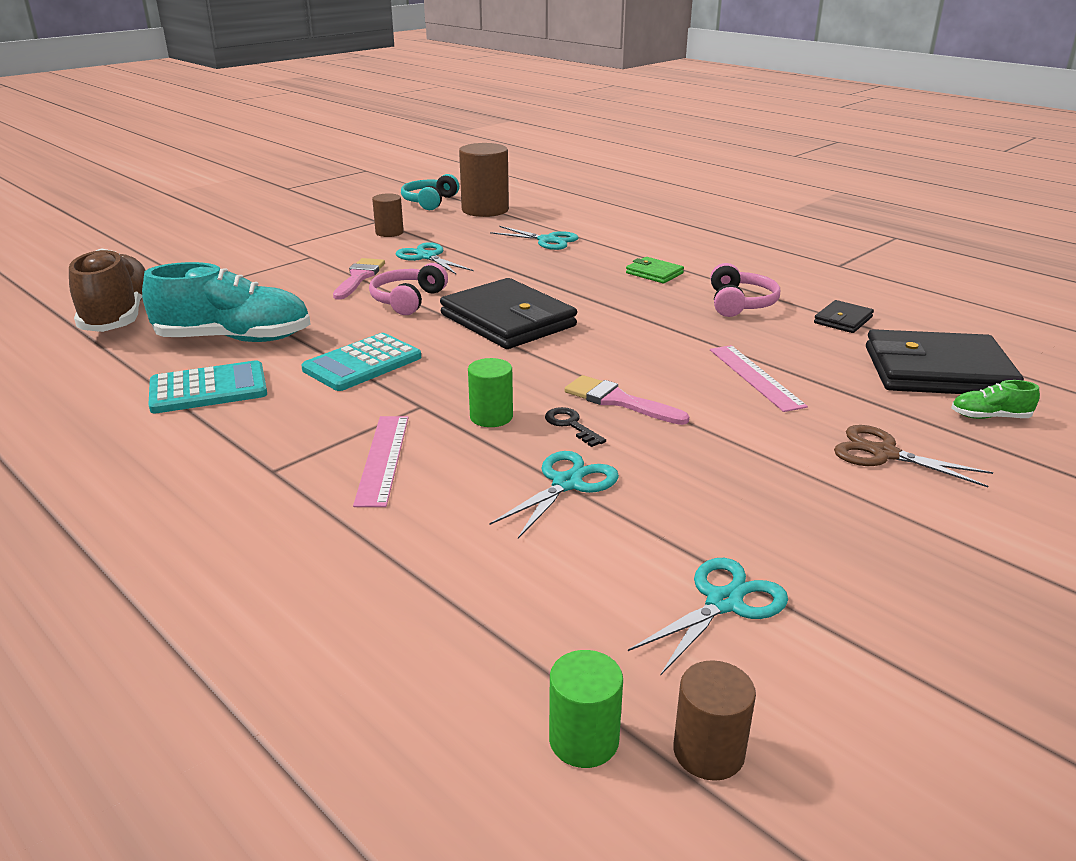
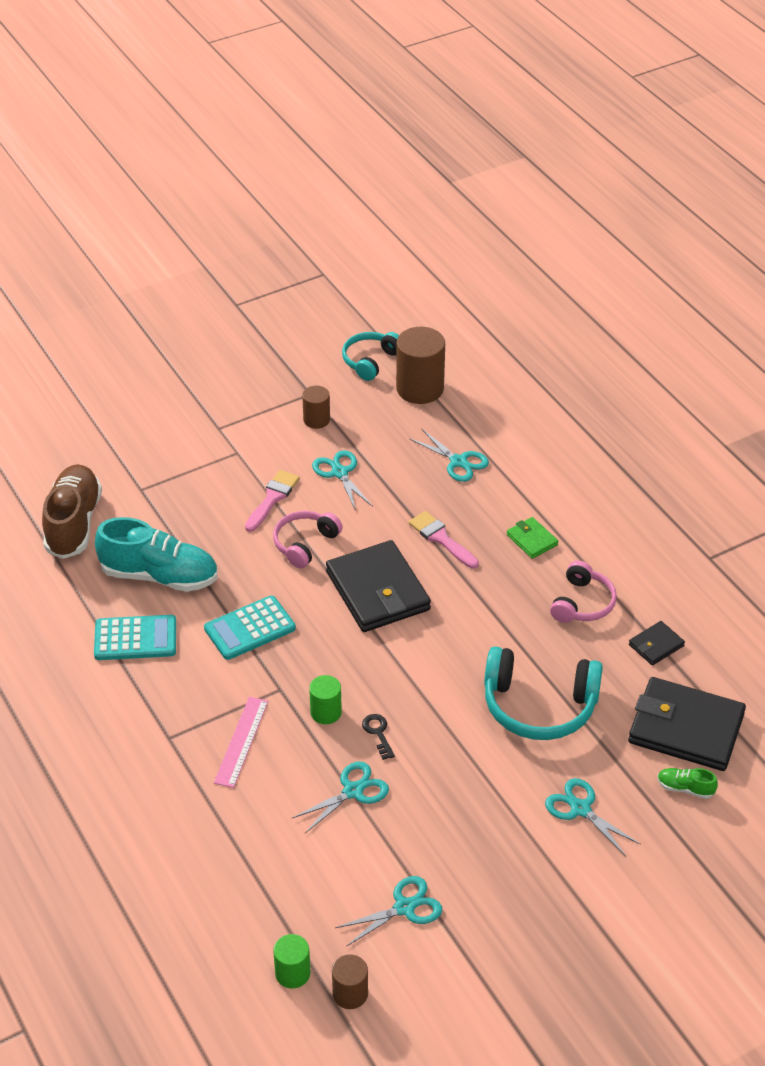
camera: 15 degrees right, 15 degrees up
(618, 401) = (422, 713): pink brush -> pink brush (441, 538)
(755, 377) = (539, 706): pink ruler -> turquoise headphones
(884, 454) = (580, 809): brown scissors -> turquoise scissors

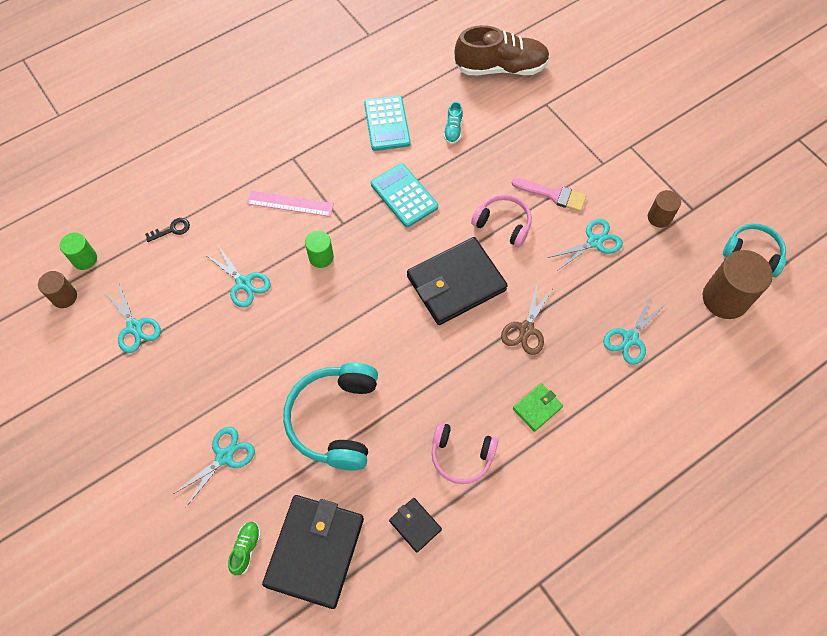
camera: 85 degrees right, 20 degrees up
(159, 576) = (453, 129): turquoise shoe -> turquoise shoe, size x0.43
(378, 733) = (301, 296): black key -> black key (172, 230)
(441, 538) = (526, 329): pink brush -> brown scissors

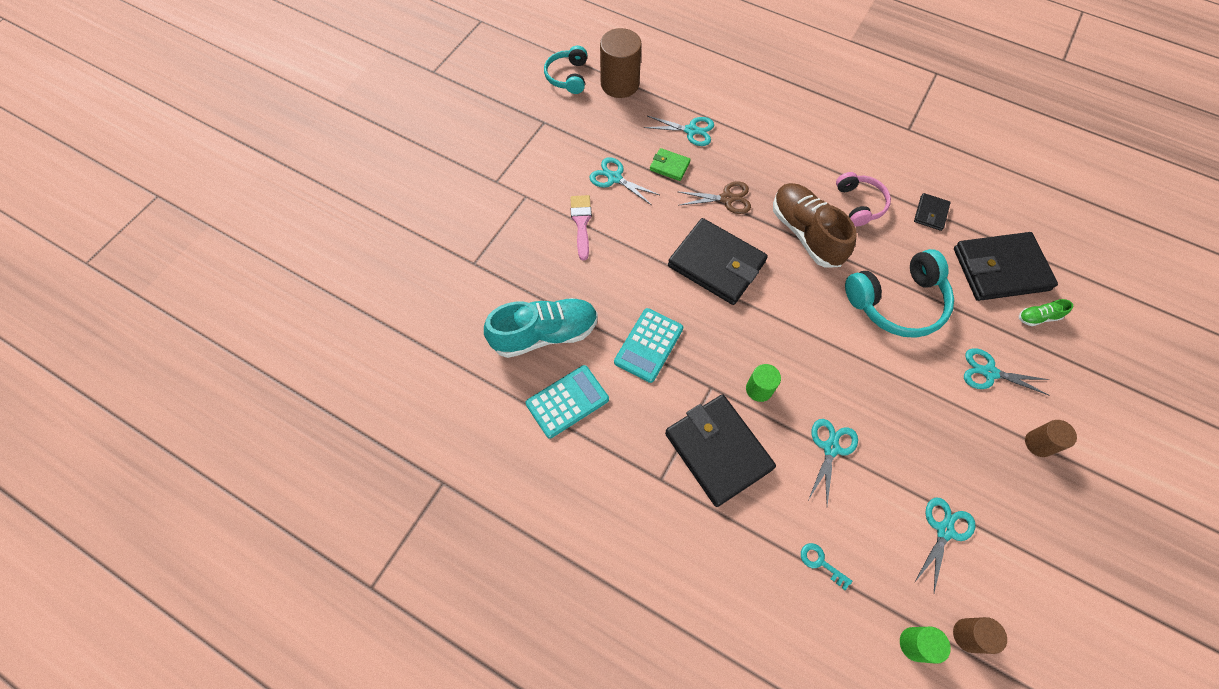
camera: 115 degrees left, 0 degrees up
(172, 230) = (821, 563): black key -> turquoise key
(290, 204) = (718, 451): pink ruler -> black wallet
(453, 129) = (545, 334): turquoise shoe -> turquoise shoe, size x2.32
(501, 68) = (440, 321): brown shoe -> brown shoe (806, 233)
(503, 224) = (634, 250): pink headphones -> none
(537, 408) = (788, 170): green wallet -> green wallet (669, 166)
(659, 217) = (565, 141): brown cylinder -> brown cylinder (1038, 443)

